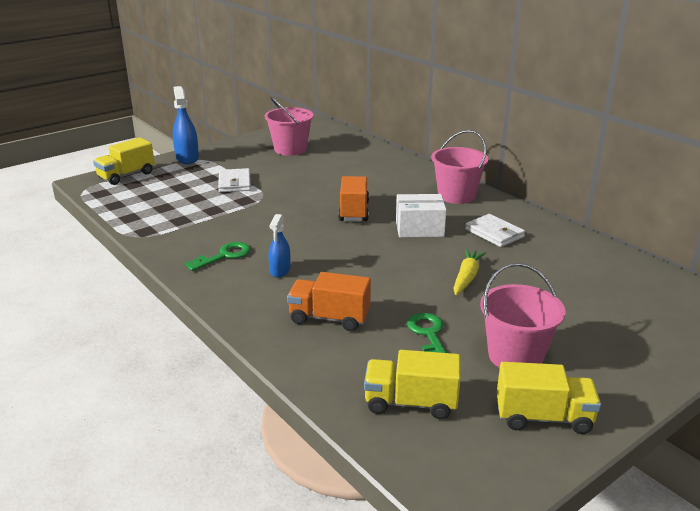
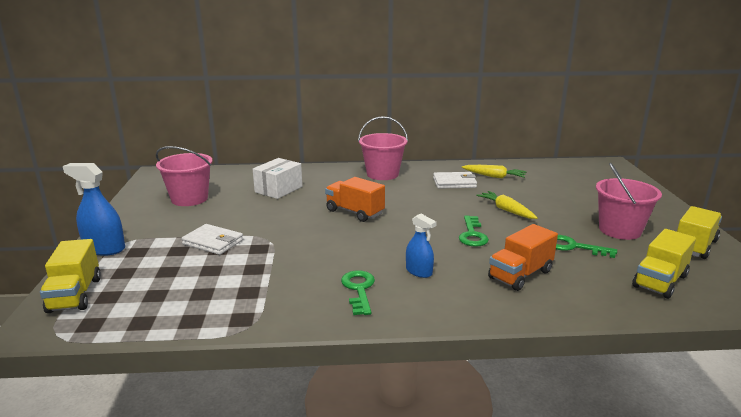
camera: 55 degrees left, 5 degrees down
(382, 275) = (472, 235): none -> green key
(419, 229) = (416, 201): white box -> white box (278, 189)
(550, 248) = (494, 176): none -> yellow carrot

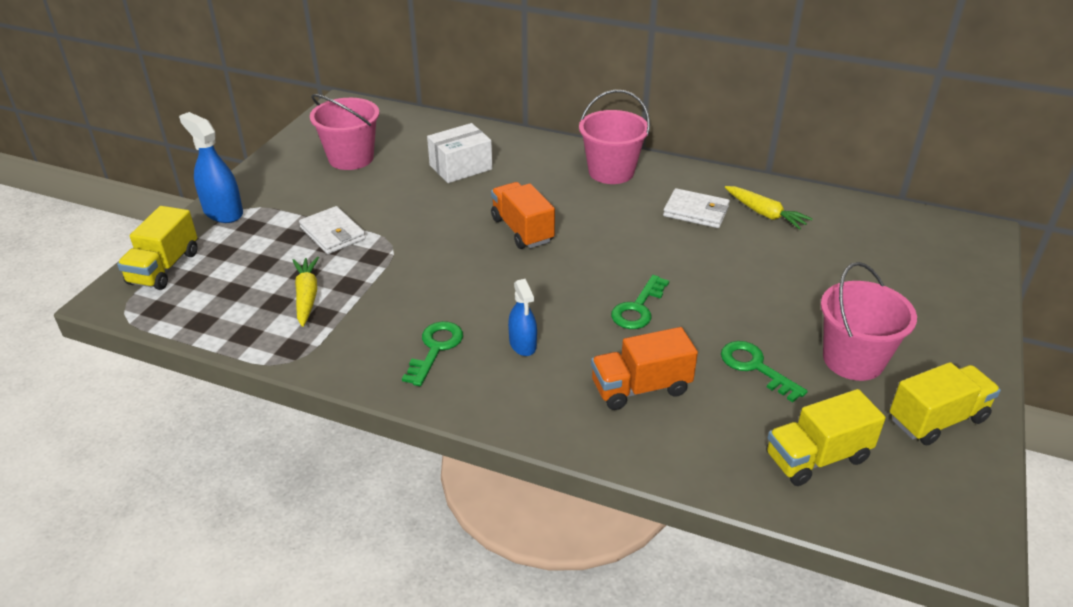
camera: 25 degrees right, 15 degrees up
(506, 210) = (723, 280): yellow carrot -> yellow carrot (307, 296)

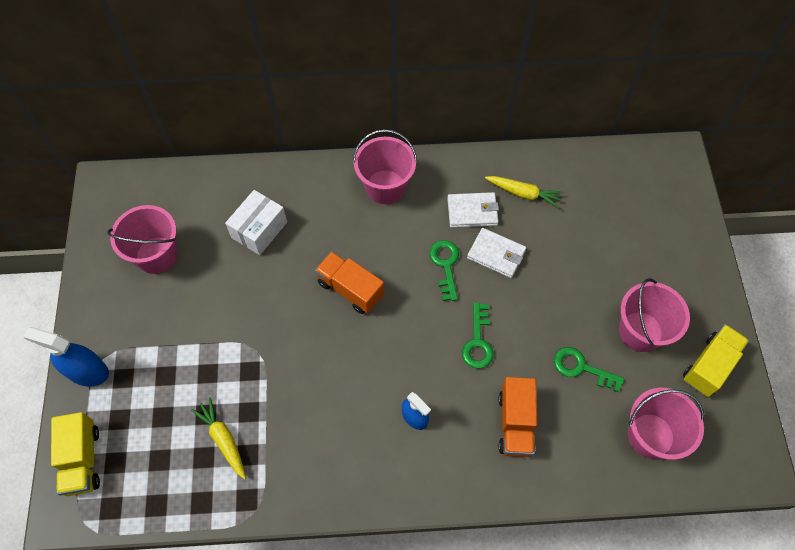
camera: 25 degrees left, 25 degrees up
(333, 233) = (199, 358): white wallet -> white wallet (496, 254)
(435, 348) = (354, 450): green key -> green key (445, 265)
(640, 388) = (515, 423): orange truck -> orange truck turned 45 degrees counterclockwise
(817, 457) = (650, 436): yellow truck -> pink bucket

